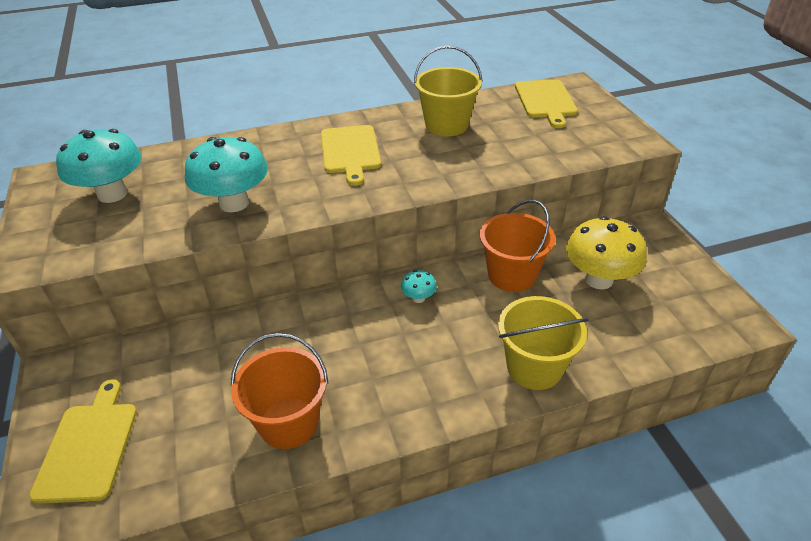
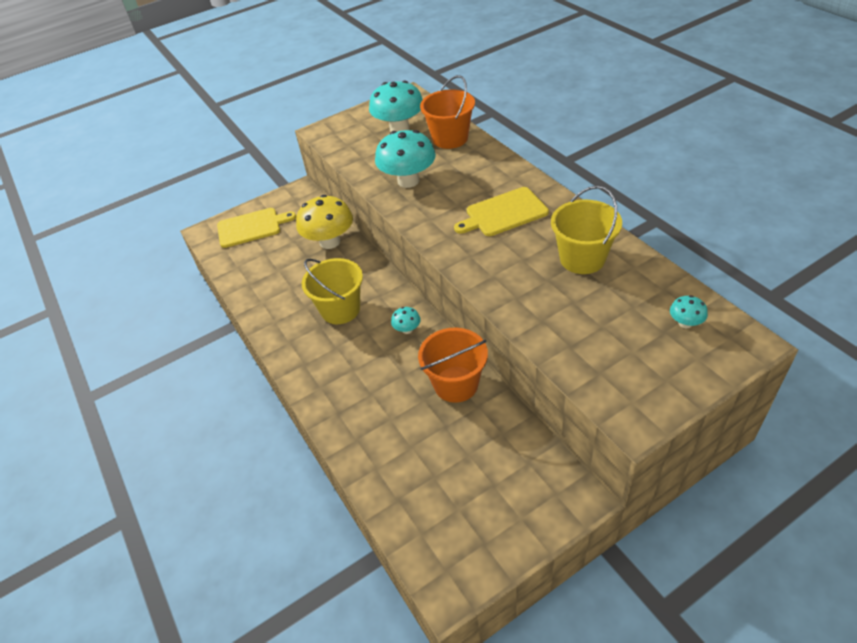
camera: 80 degrees right, 5 degrees up
(288, 423) = (278, 298): orange bucket -> orange bucket (450, 138)
(534, 367) = (350, 417): yellow bucket -> yellow bucket (340, 309)
(545, 101) = (685, 323): yellow cutting board -> turquoise mushroom
(598, 279) = (473, 452): yellow mushroom -> yellow mushroom (330, 242)

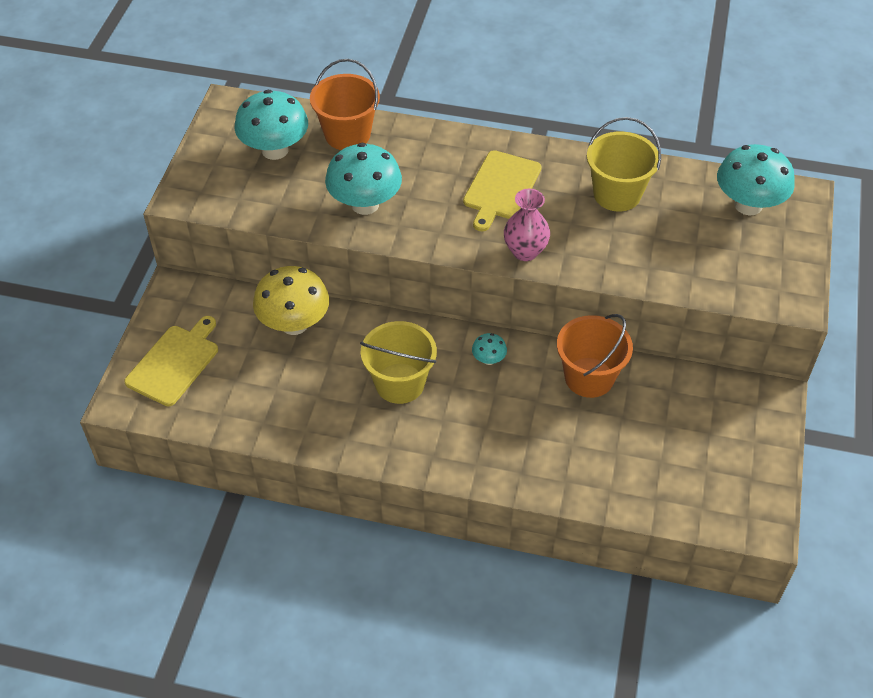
camera: 50 degrees left, 5 degrees up
(468, 260) = (525, 251): none -> pink vase
(685, 323) = (748, 205): turquoise mushroom -> turquoise mushroom, size x2.19

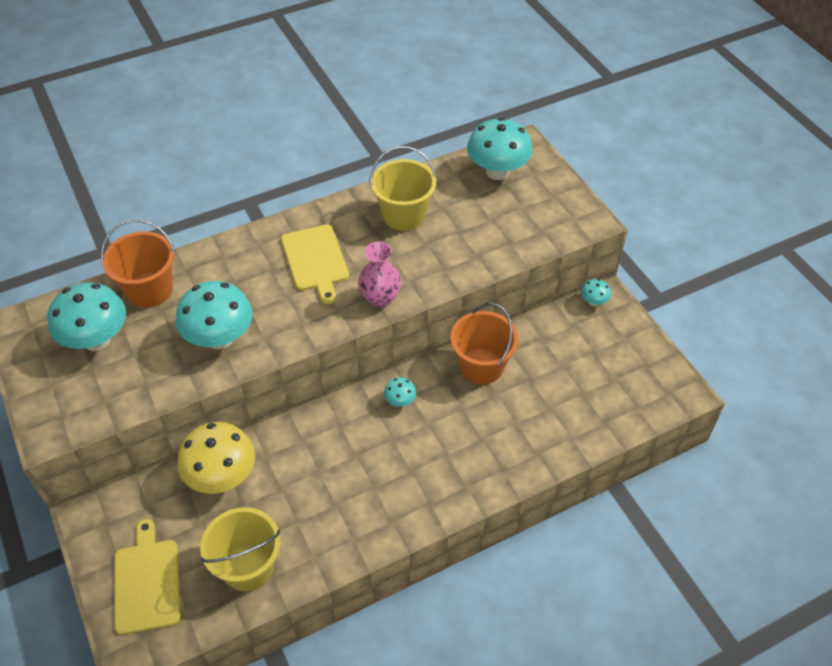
camera: 40 degrees left, 0 degrees up
(400, 383) = (352, 465): yellow bucket -> yellow bucket (248, 567)
(757, 390) = (593, 302): none -> turquoise mushroom

